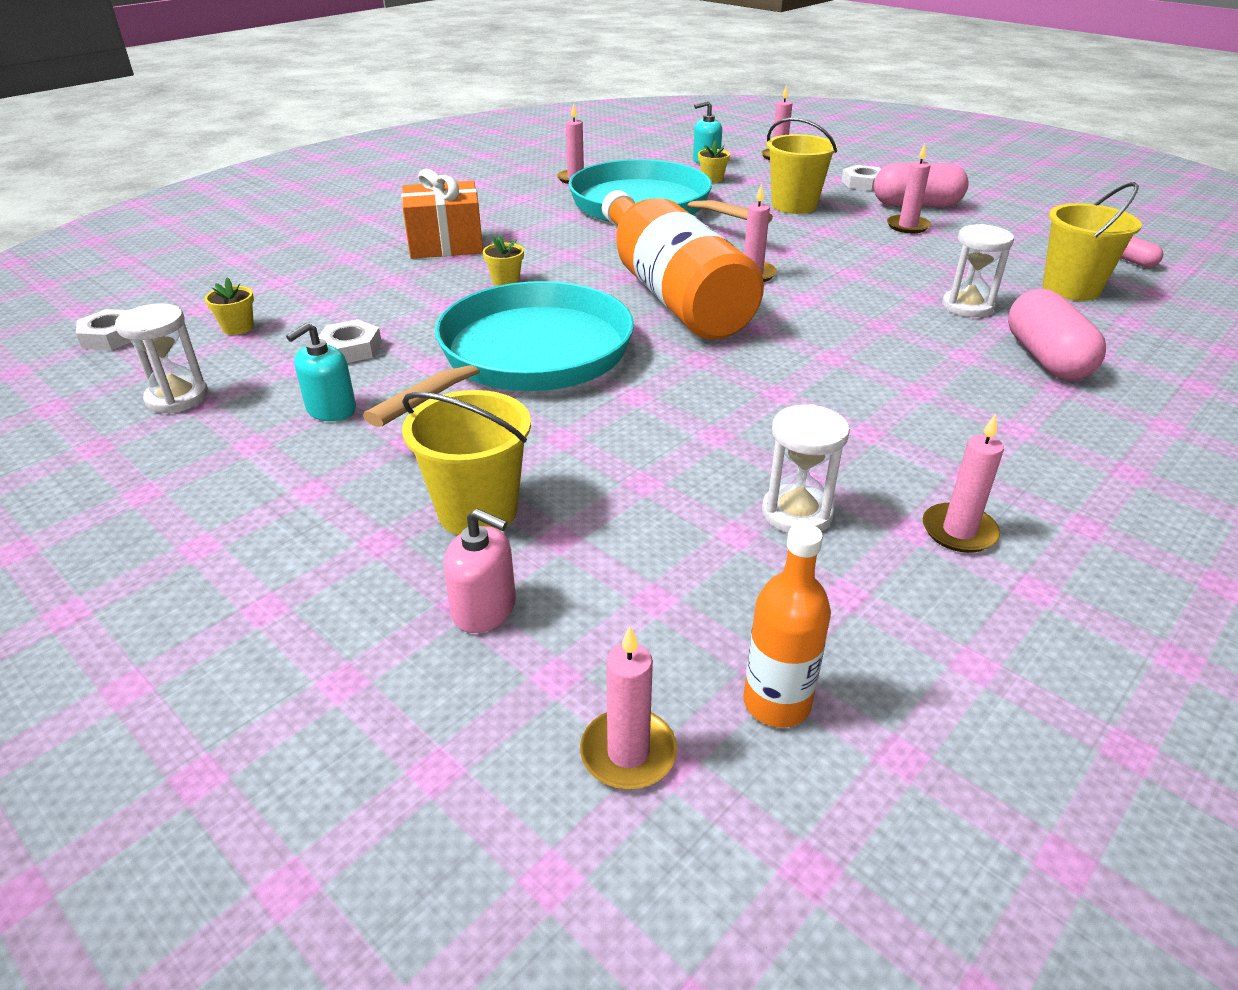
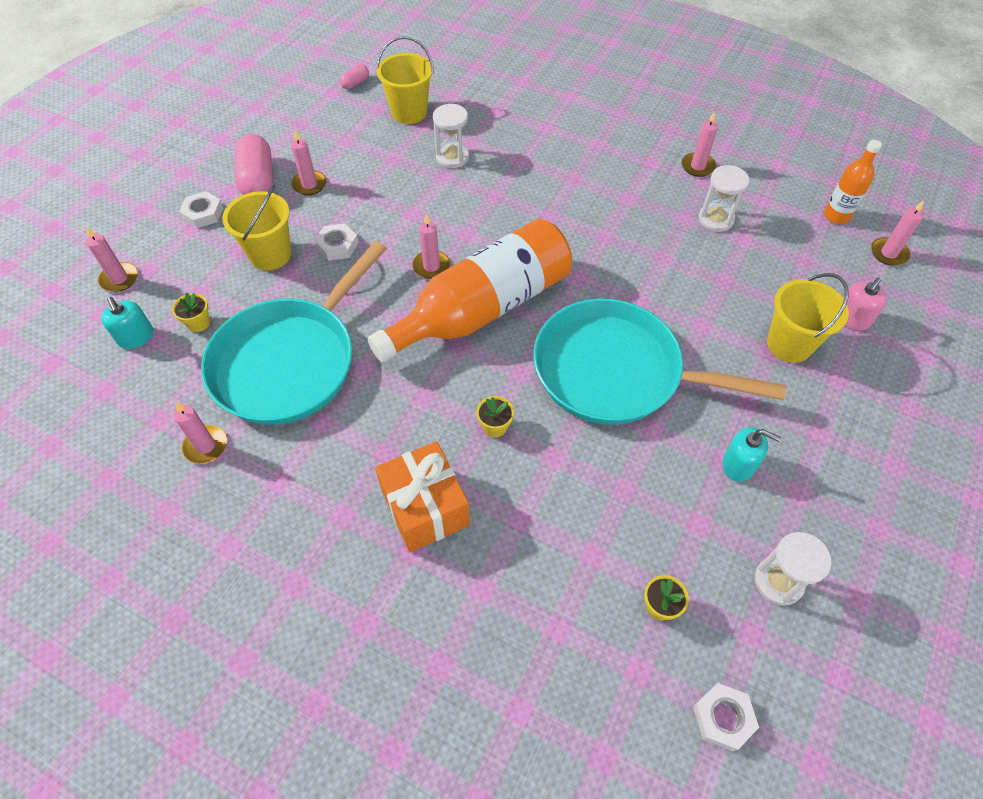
camera: 105 degrees left, 20 degrees up
(350, 348) = (654, 494): white nut -> white nut (337, 246)
(484, 609) = (852, 318): pink soap dispenser -> pink soap dispenser turned 150 degrees counterclockwise
(1046, 358) = (513, 129): pink capsule -> none

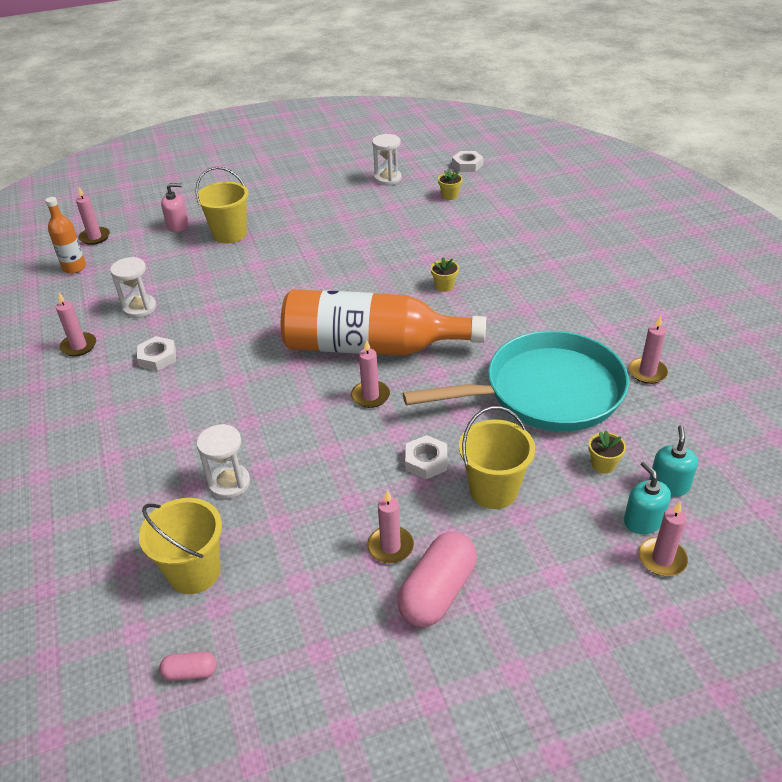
camera: 135 degrees left, 15 degrees down
(203, 213) = (528, 586): white nut -> white nut (157, 357)
(425, 507) = (525, 275): orange gift -> none
(615, 371) = (340, 272): turquoise pan -> none
(738, 465) = (341, 212): turquoise soap dispenser -> turquoise soap dispenser (643, 521)

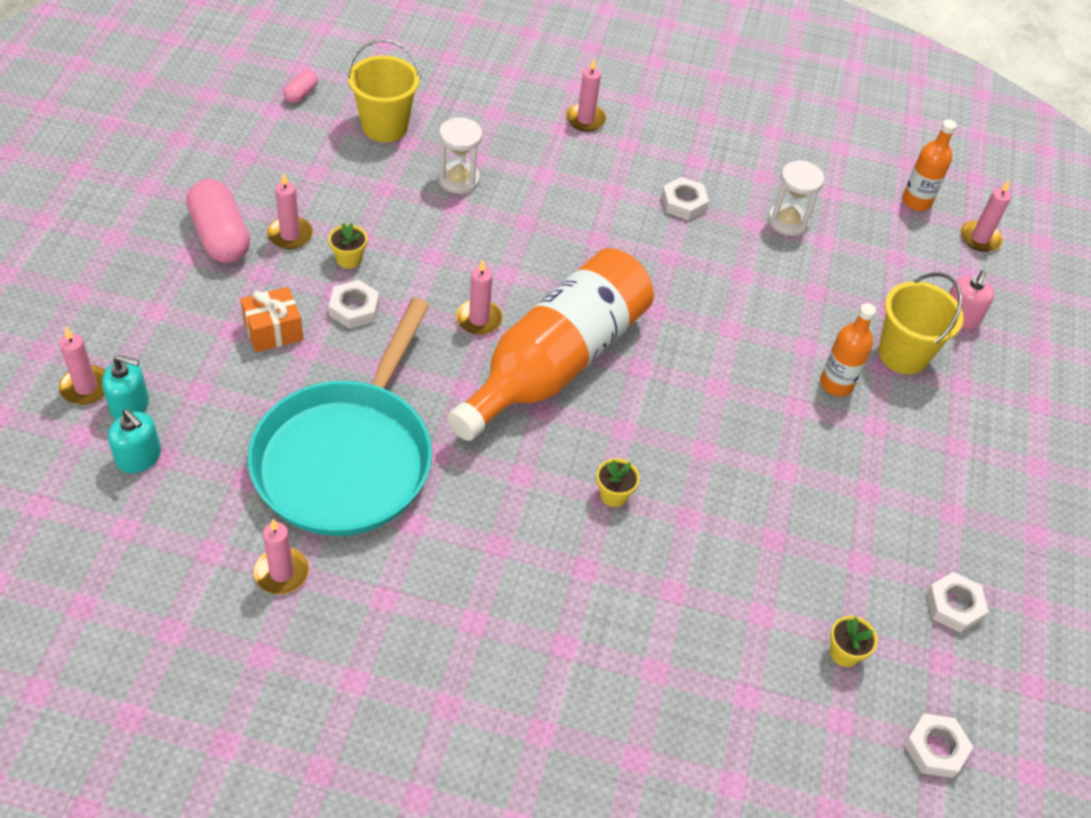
camera: 115 degrees right, 10 degrees up
(79, 346) = (751, 160): pink candle -> pink candle (585, 119)
(277, 247) = (836, 384): none -> orange bottle
(387, 179) = (954, 605): white hourglass -> white nut
(493, 490) = (273, 331): yellow bucket -> orange gift
(603, 464) = (214, 428): yellow flower pot -> yellow flower pot (349, 259)

